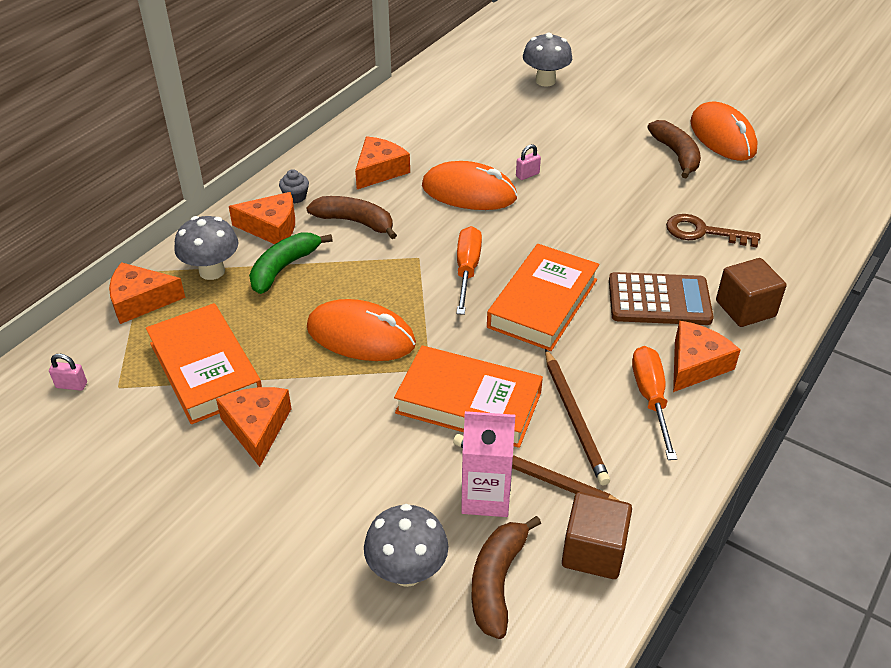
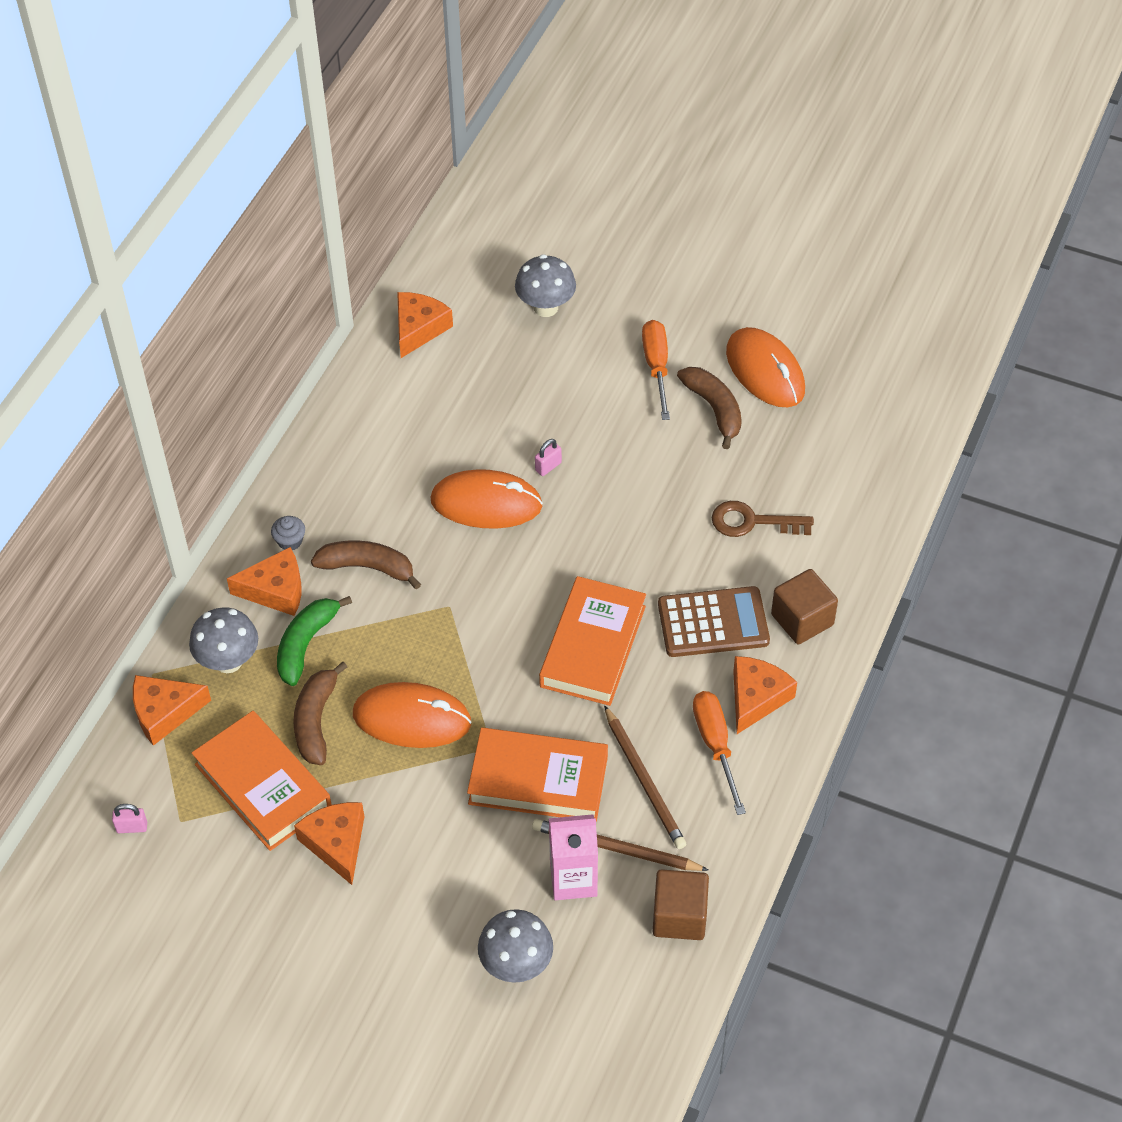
camera: 10 degrees left, 10 degrees up
(379, 170) = (376, 486): orange cheese -> orange cheese (418, 328)
(467, 270) = (505, 615): orange screwdriver -> orange screwdriver (656, 367)
(497, 581) = (598, 960): brown banana -> brown banana (316, 721)

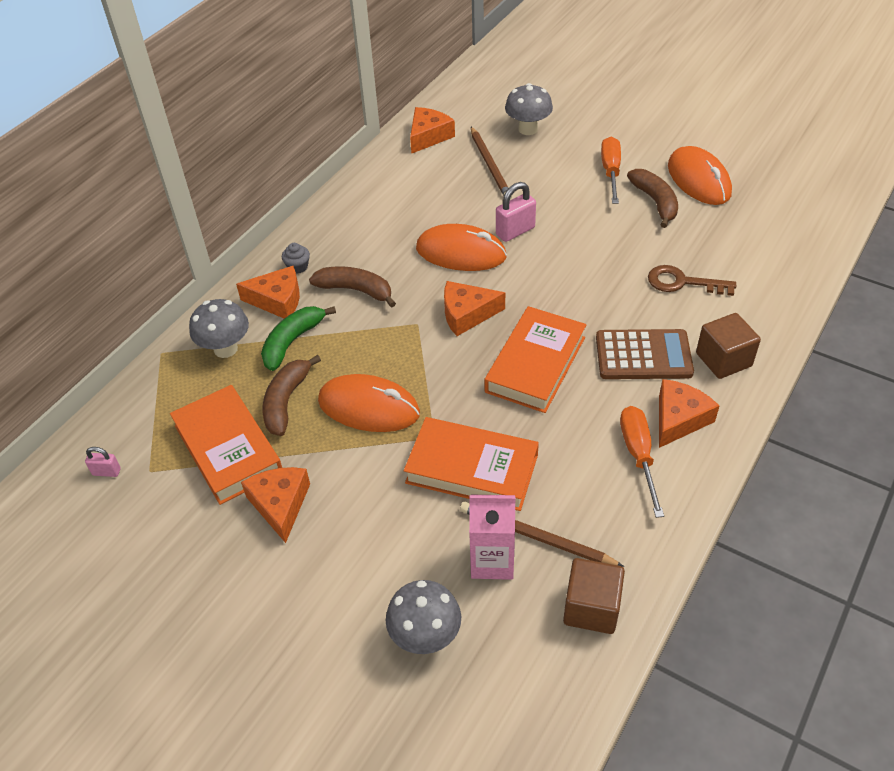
camera: 10 degrees right, 5 degrees down
(164, 713) = (162, 383): orange cheese -> orange cheese (467, 314)
(548, 466) = (515, 231): pink padlock -> pink padlock, size x1.76
(644, 781) = (569, 479): brown pencil -> brown pencil (490, 165)

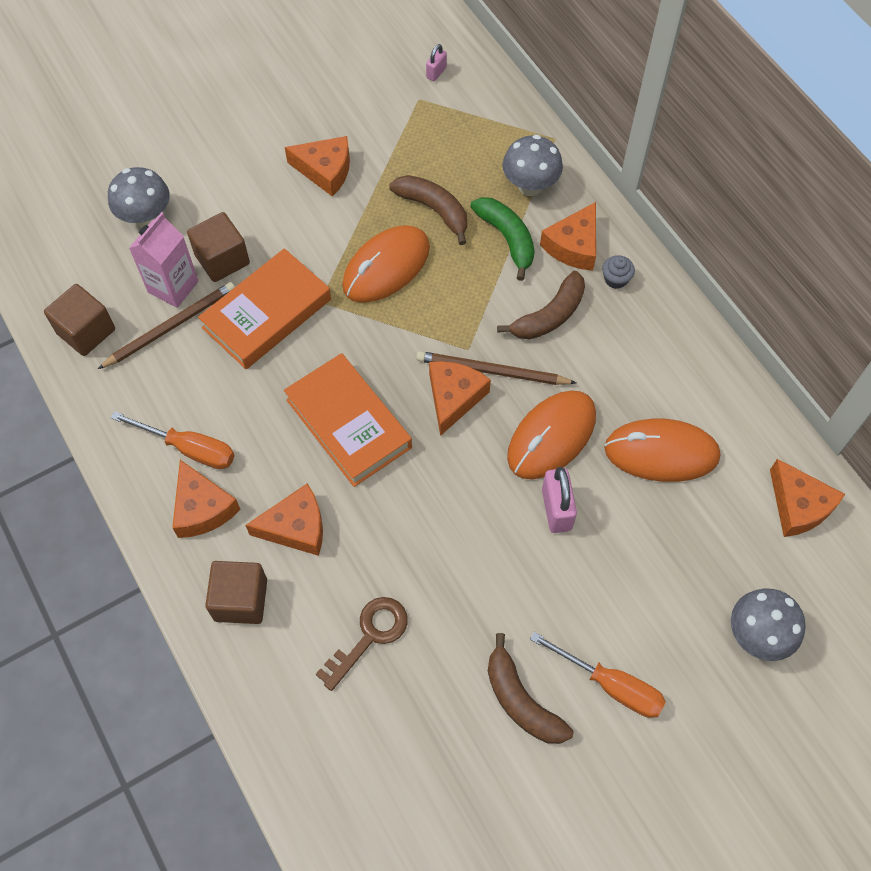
camera: 115 degrees right, 15 degrees up
(228, 449) = (407, 154): orange book -> none
(435, 536) = (222, 259): none -> brown cube
(490, 165) = (698, 547): brown pencil -> brown pencil (491, 371)
(643, 355) = (296, 527): brown calculator -> orange cheese
(655, 202) = (521, 700): brown banana -> brown banana turned 45 degrees clockwise
(698, 180) = (534, 787): orange mouse -> orange mouse (661, 452)

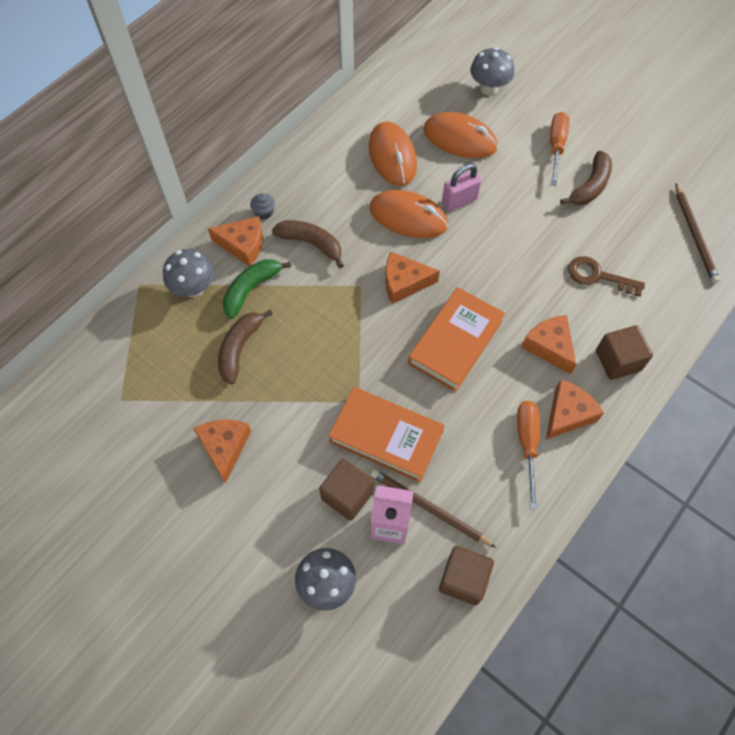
camera: 110 degrees left, 0 degrees up
(386, 267) = (308, 364): orange mouse -> orange mouse (460, 139)
(436, 73) = (86, 395): pink padlock -> none
(491, 371) = (372, 266): brown pencil -> brown pencil (694, 235)
(798, 506) = (397, 84): orange cheese -> none

